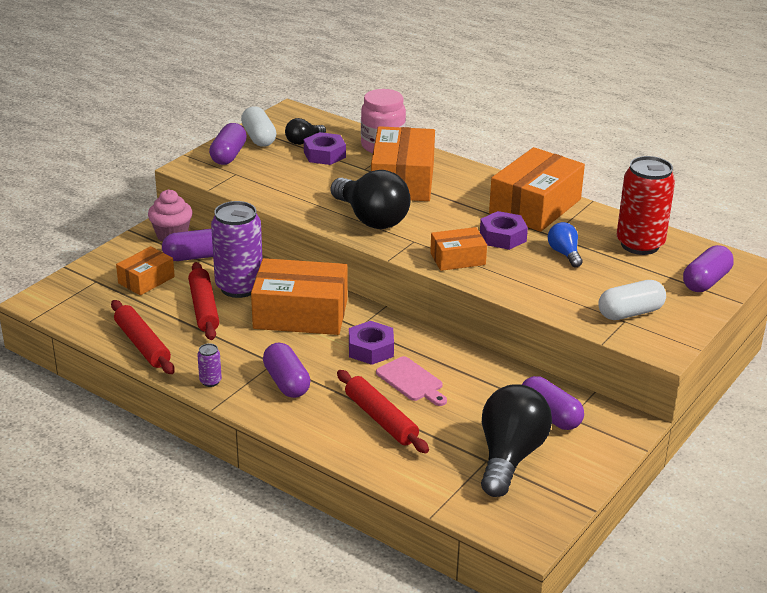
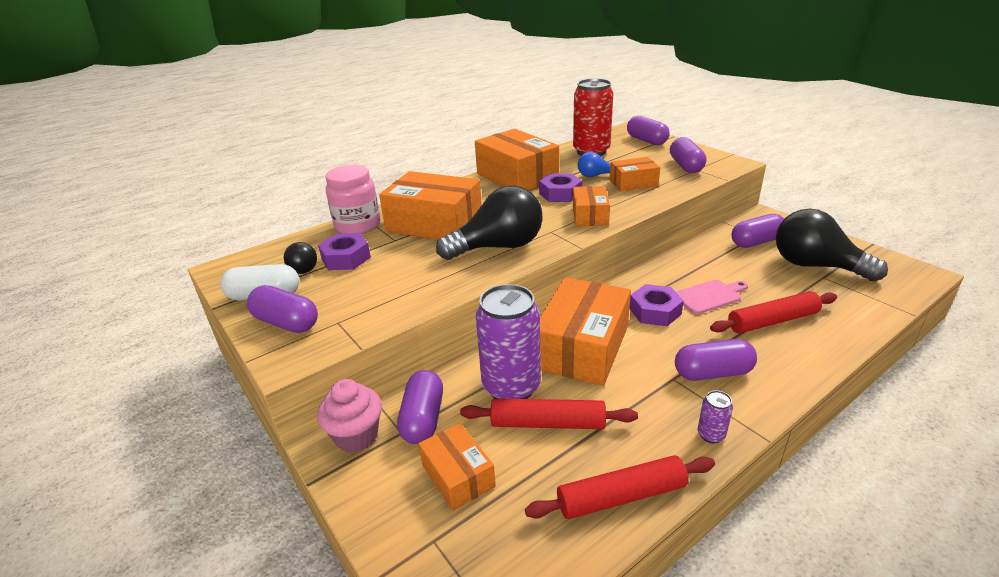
camera: 70 degrees left, 0 degrees up
(556, 279) = (633, 183): none -> orange box
(630, 313) = (686, 166): white capsule -> purple capsule

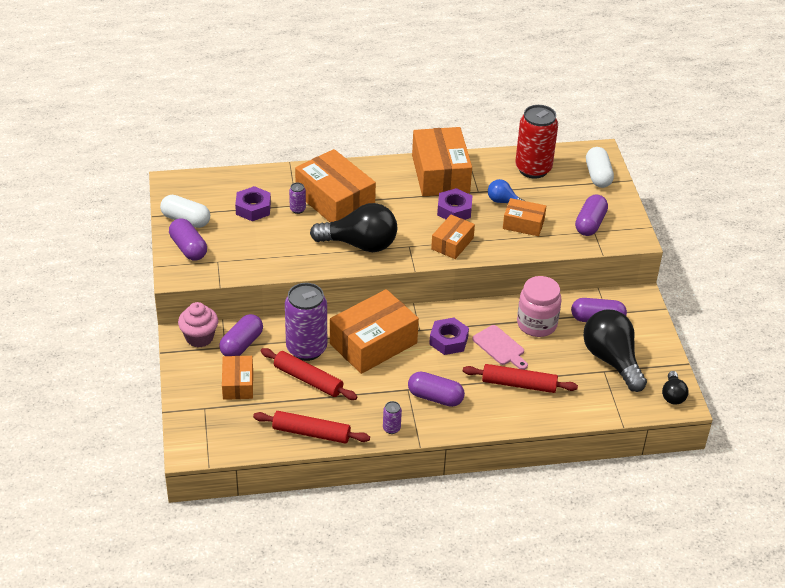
camera: 25 degrees right, 10 degrees up
(303, 267) = (221, 205): black light bulb -> black light bulb (672, 395)
(358, 225) = (280, 178): pink jar -> pink jar (536, 324)
(399, 242) = (297, 209): none -> purple can
(646, 141) = (598, 176): purple capsule -> white capsule
(709, 296) = (500, 347): pink cutting board -> pink cutting board turned 45 degrees clockwise

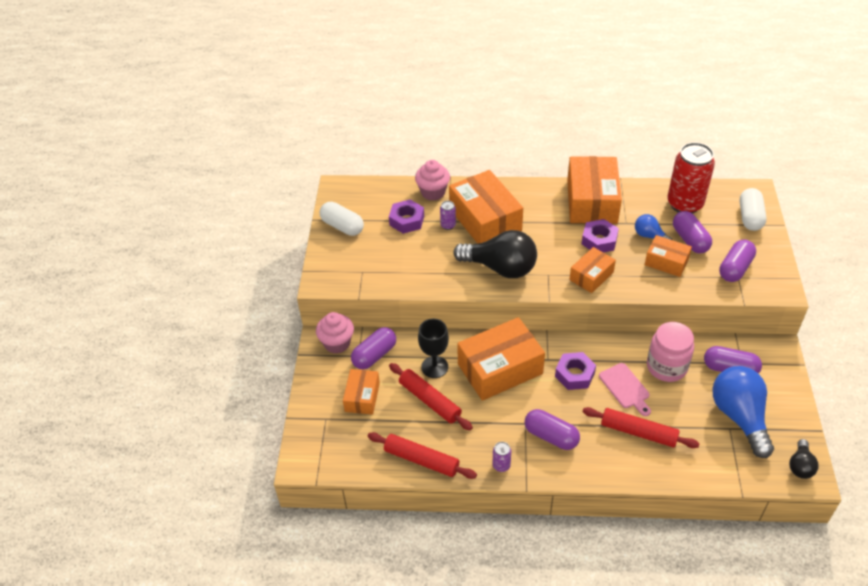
camera: 15 degrees right, 5 degrees up
(188, 248) = (338, 255): purple capsule -> purple capsule (690, 240)
(275, 179) = (433, 192): none -> pink cupcake
(306, 349) = (434, 367): purple can -> black goblet
(611, 360) = (739, 417): black light bulb -> blue light bulb

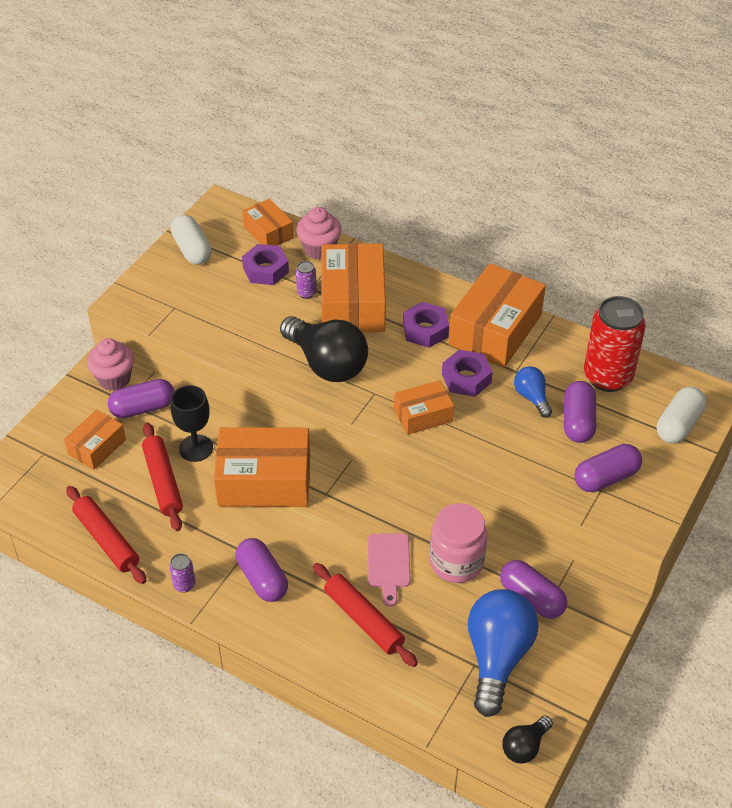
camera: 25 degrees right, 0 degrees up
(574, 374) = (342, 523): purple nut -> purple nut (425, 330)
(666, 262) = (526, 436): orange box -> orange box (268, 232)

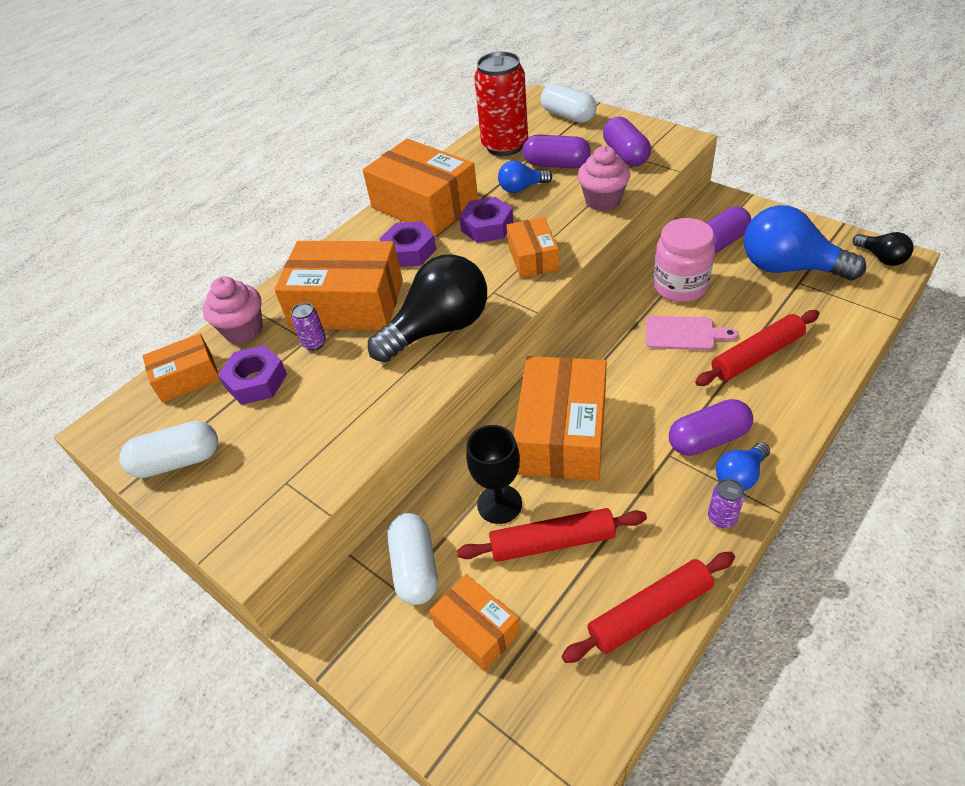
camera: 75 degrees left, 0 degrees up
(114, 379) = (348, 607): pink cupcake -> pink cupcake (603, 200)
(143, 408) = (415, 568): purple capsule -> white capsule
(224, 599) = (740, 476): none -> blue light bulb

